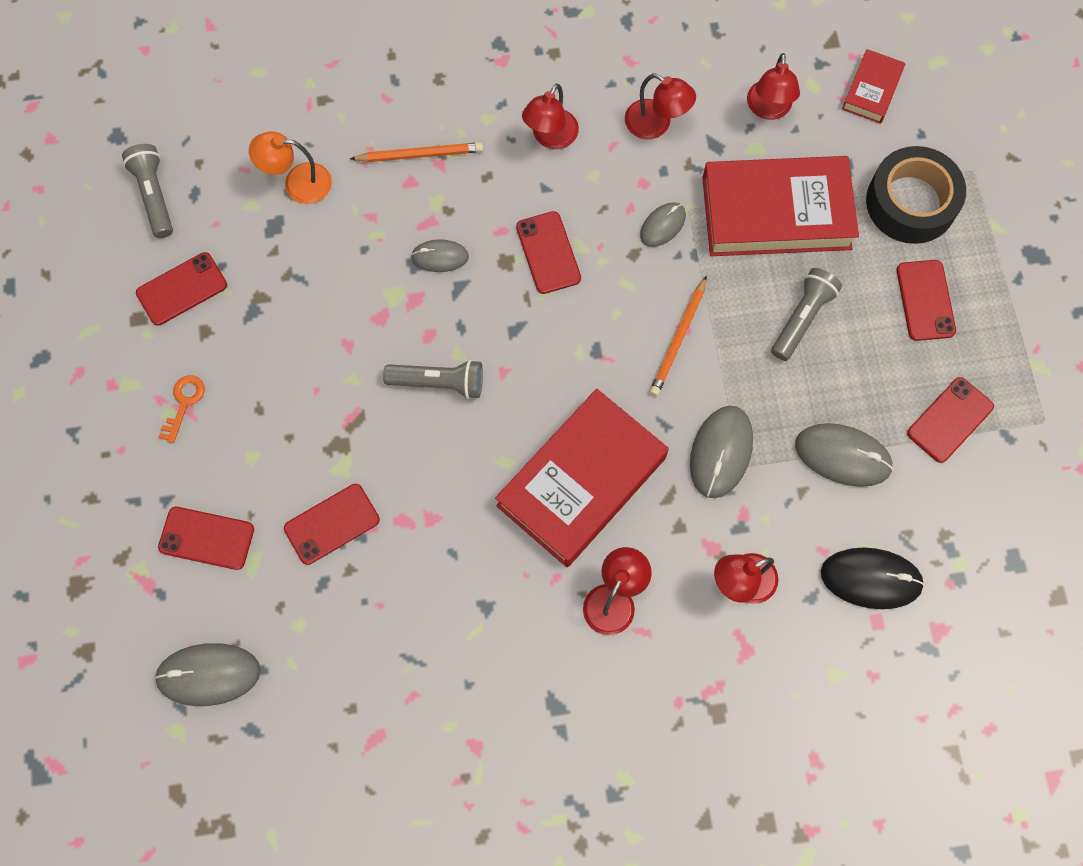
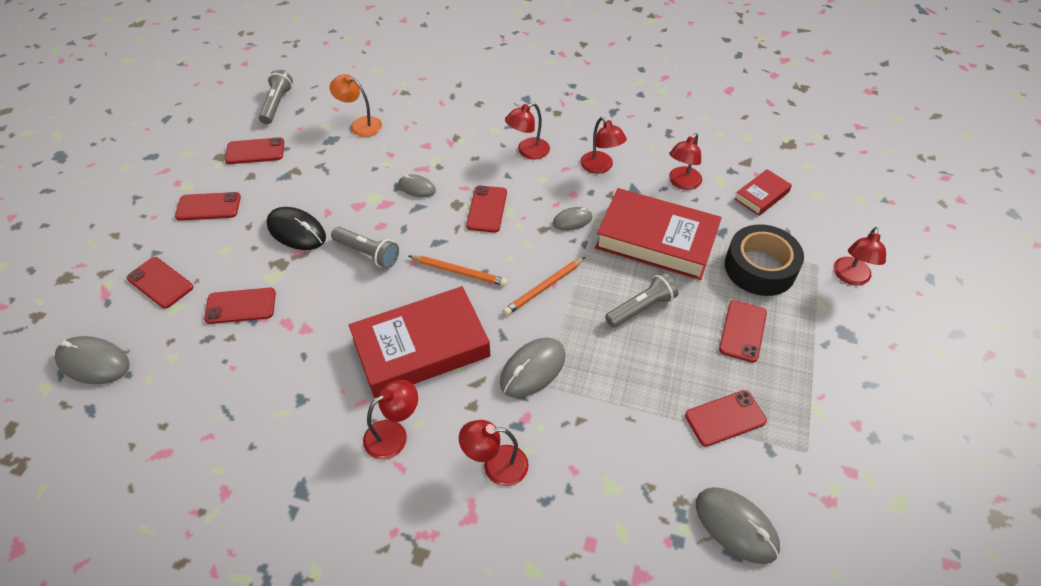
camera: 25 degrees right, 20 degrees down
(184, 403) = (208, 207): orange key -> red phone
(419, 155) = (441, 134): orange pencil -> orange pencil (459, 272)
(843, 456) = (625, 409): grey mouse -> grey mouse (736, 526)
(871, 579) = (602, 508): black mouse -> black mouse (296, 231)
(1015, 173) = (850, 277): none -> red lamp

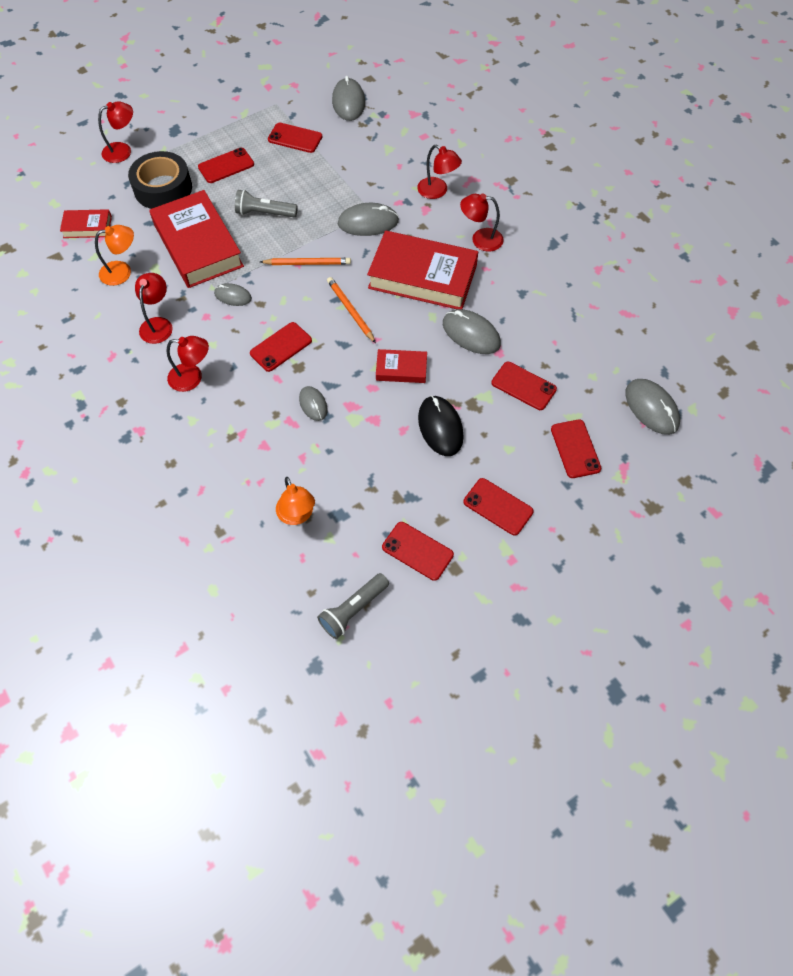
camera: 140 degrees left, 10 degrees up
(326, 322) = (471, 334): none -> grey mouse
(367, 253) = (401, 369): grey flashlight -> red book
(682, 183) = (122, 271): red lamp -> orange lamp

